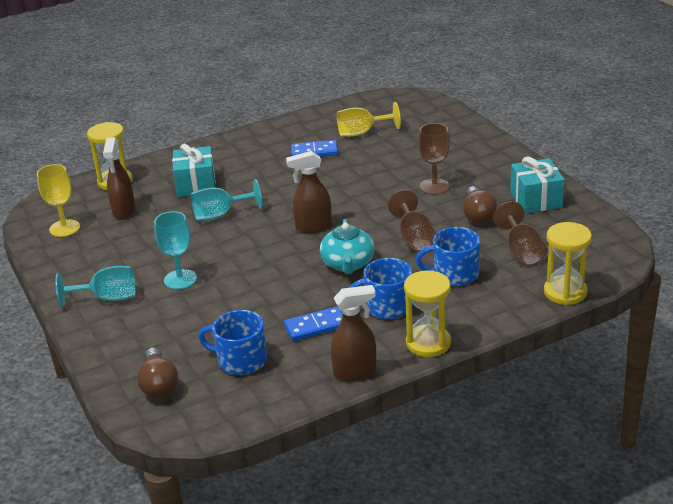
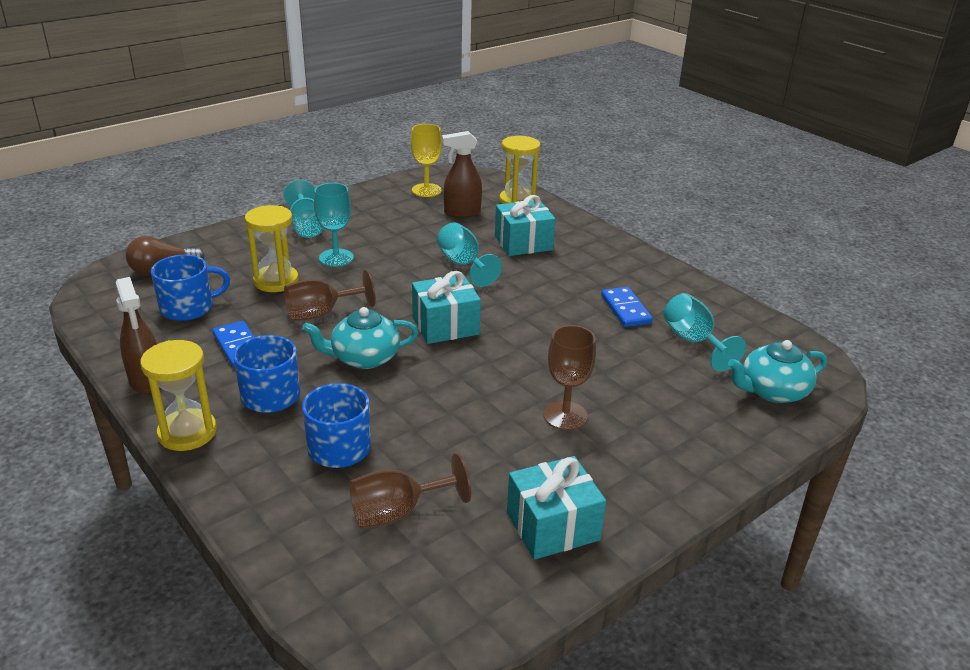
camera: 75 degrees right, 0 degrees up
(241, 360) = (188, 308): blue mug -> blue mug turned 60 degrees clockwise
(313, 227) = (445, 326): brown spray bottle -> turquoise gift
(362, 133) = (693, 341): yellow goblet -> turquoise goblet
(414, 238) = (427, 406): brown goblet -> brown goblet (321, 313)
(422, 116) = (772, 391): none -> turquoise teapot
(478, 215) = (494, 462): brown light bulb -> none
(565, 292) = (285, 564): yellow hourglass -> yellow hourglass (276, 281)

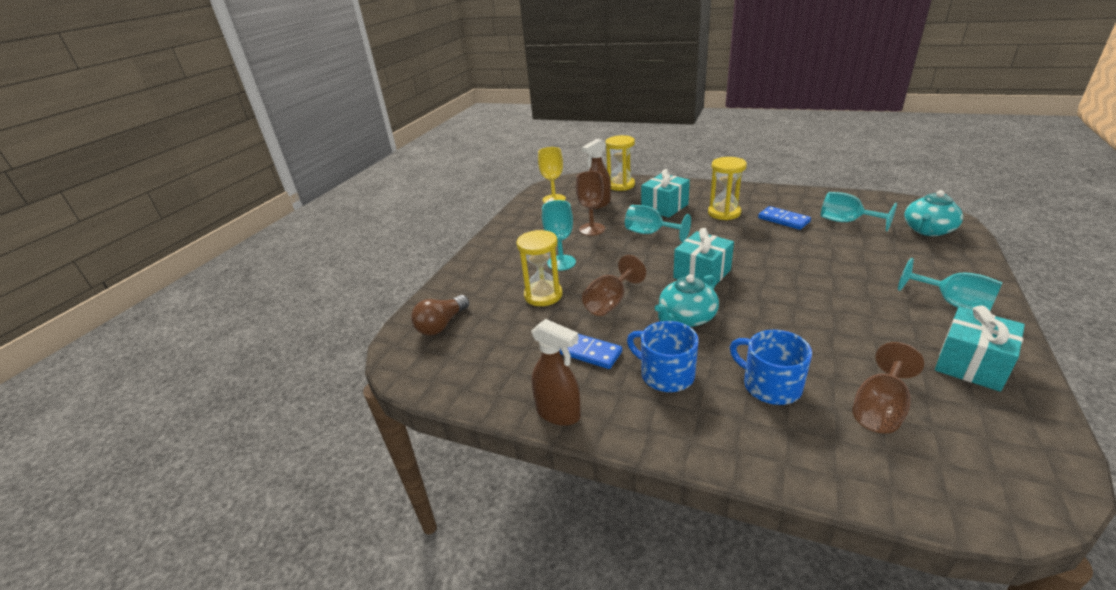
camera: 25 degrees left, 0 degrees up
(187, 432) = (652, 435): yellow hourglass -> yellow hourglass (724, 213)
(188, 308) = (506, 343): blue mug -> none
(306, 227) = (508, 251): turquoise goblet -> turquoise goblet (953, 304)
(565, 415) = (859, 294): brown goblet -> brown goblet (592, 229)

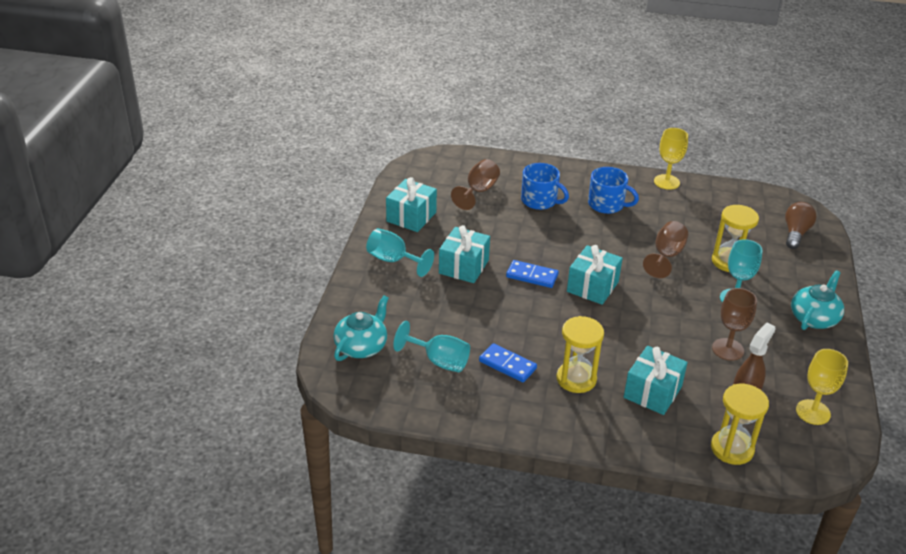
camera: 165 degrees right, 5 degrees up
(558, 413) = (666, 182): brown spray bottle -> yellow goblet
(589, 352) = (665, 216): blue domino -> blue domino (532, 276)
(650, 233) = (657, 342): turquoise goblet -> none
(686, 318) = (600, 244): turquoise teapot -> turquoise teapot (814, 318)
(856, 295) = (463, 267): none -> turquoise gift

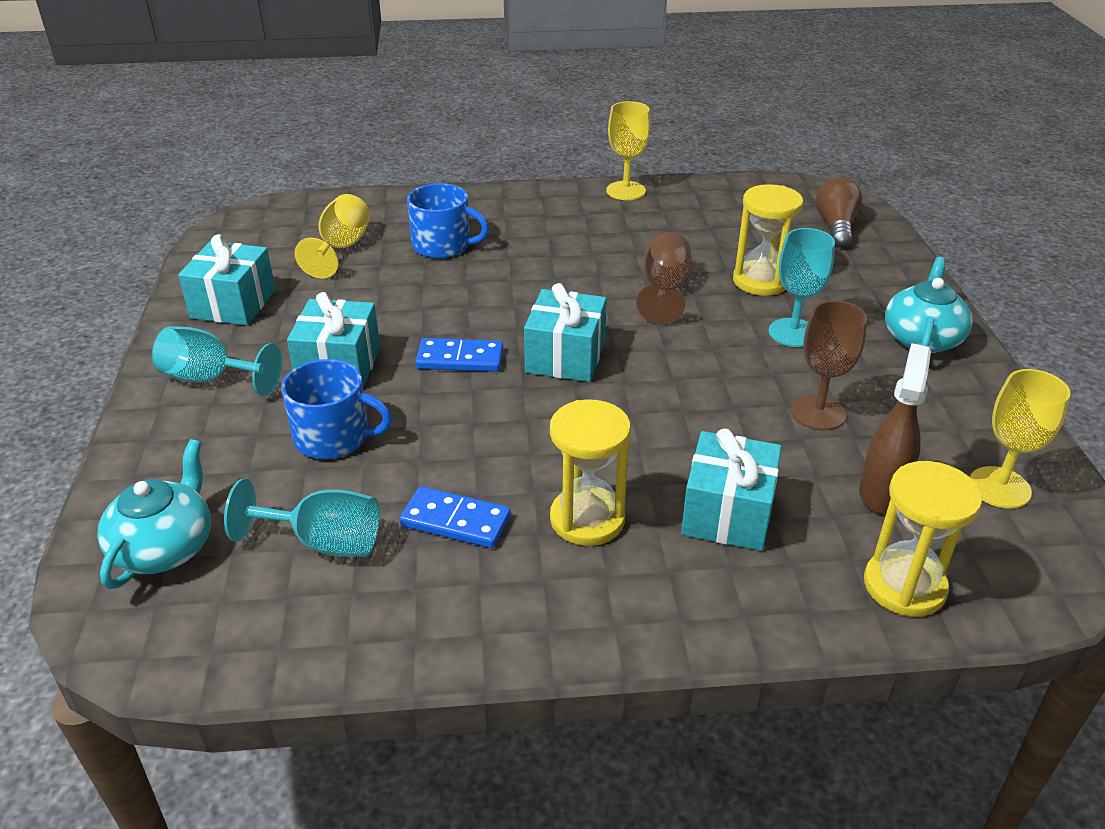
camera: 15 degrees left, 0 degrees up
(478, 191) = (341, 248): brown goblet -> yellow goblet
(607, 204) = (548, 234): blue mug -> blue mug (334, 437)

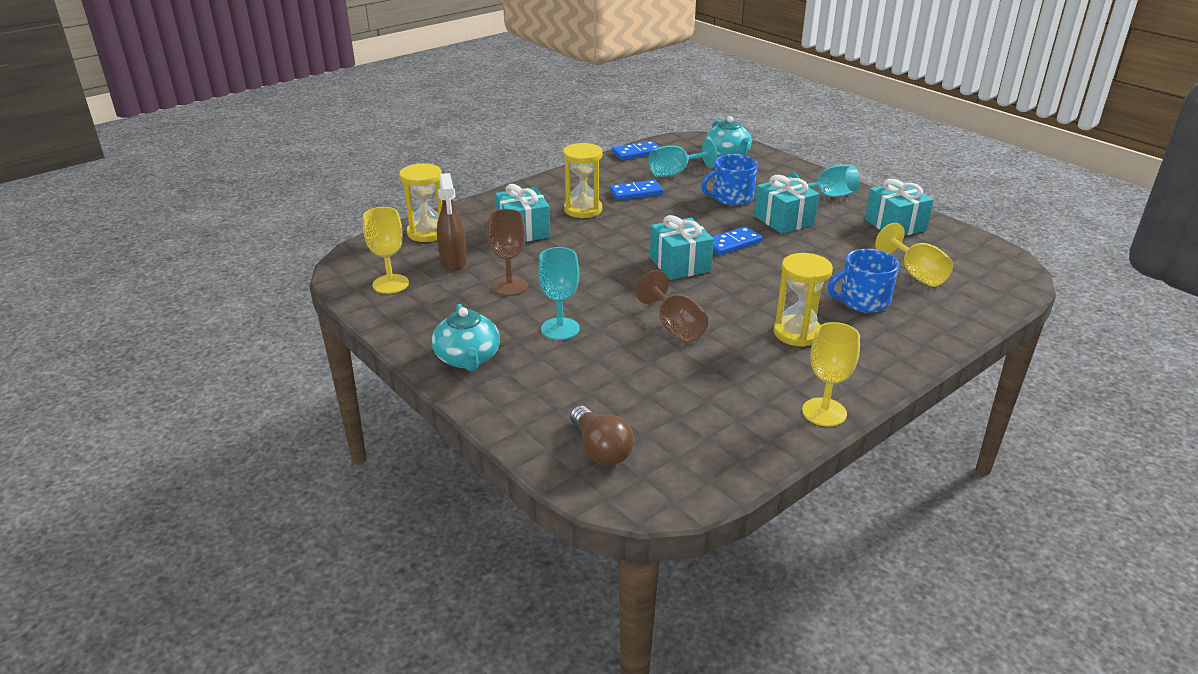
camera: 145 degrees right, 5 degrees down
(300, 653) = (636, 153): none -> blue domino
(760, 281) = (616, 361): yellow hourglass -> yellow hourglass (797, 333)

